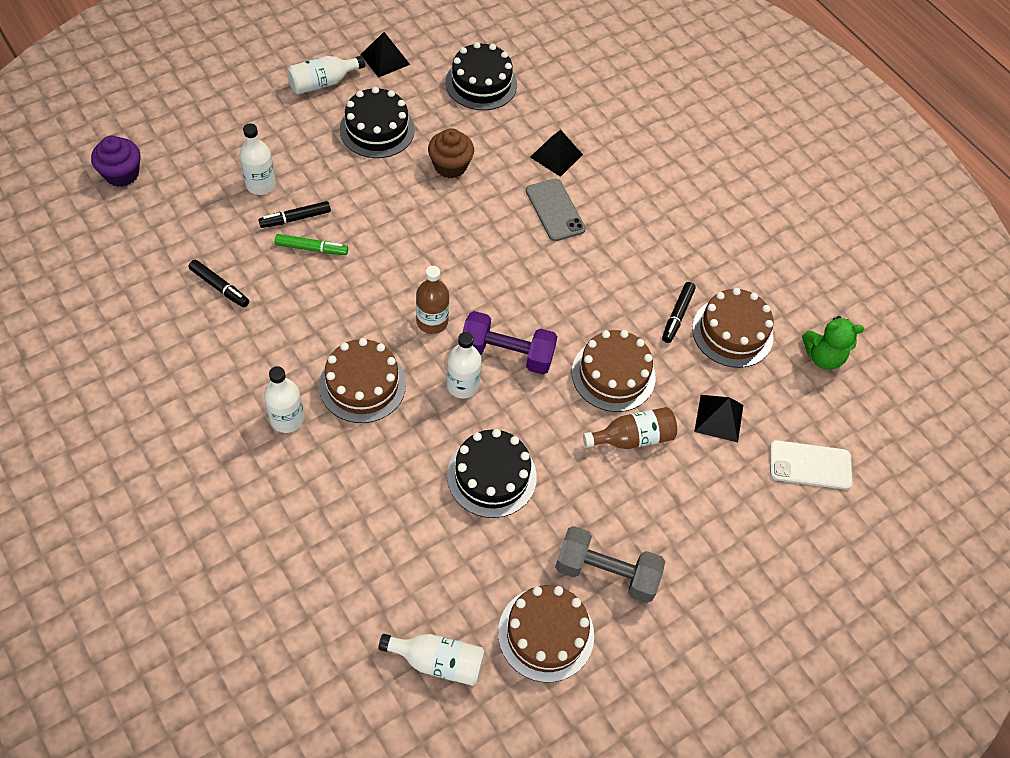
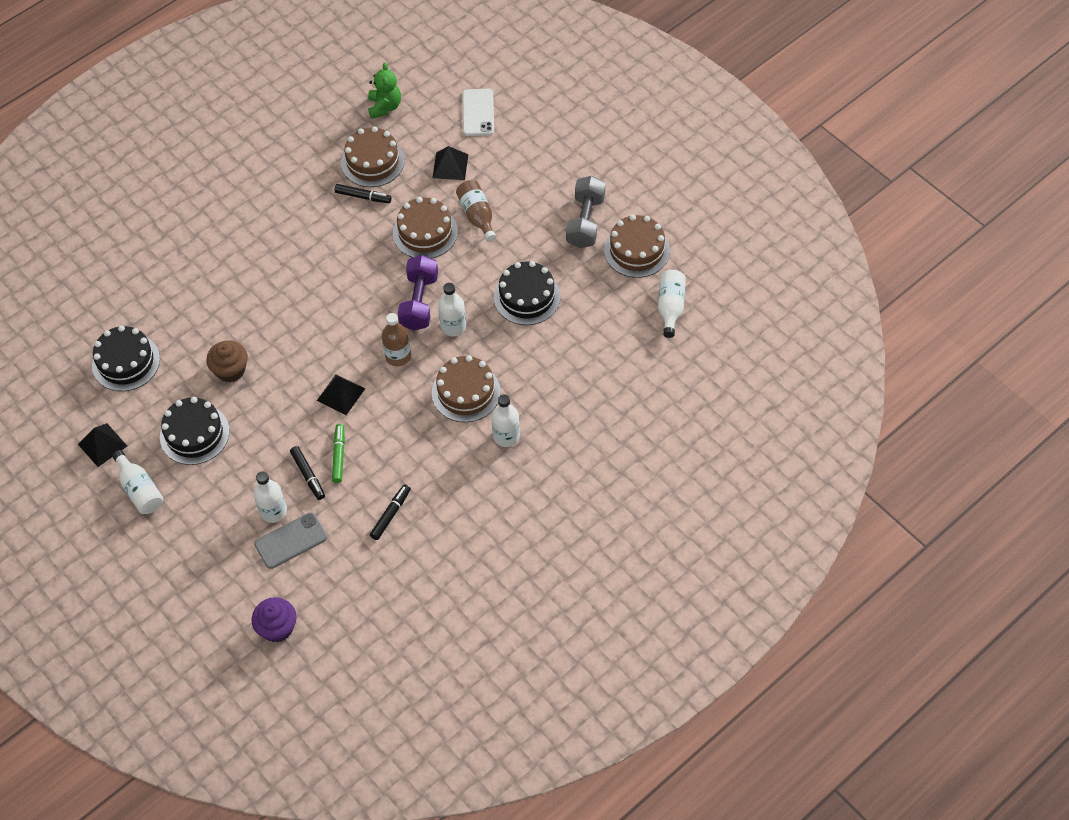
camera: 90 degrees left, 0 degrees up
(555, 210) = (269, 287): grey phone -> grey phone (290, 541)
(556, 155) = (207, 294): black pyramid -> black pyramid (341, 394)

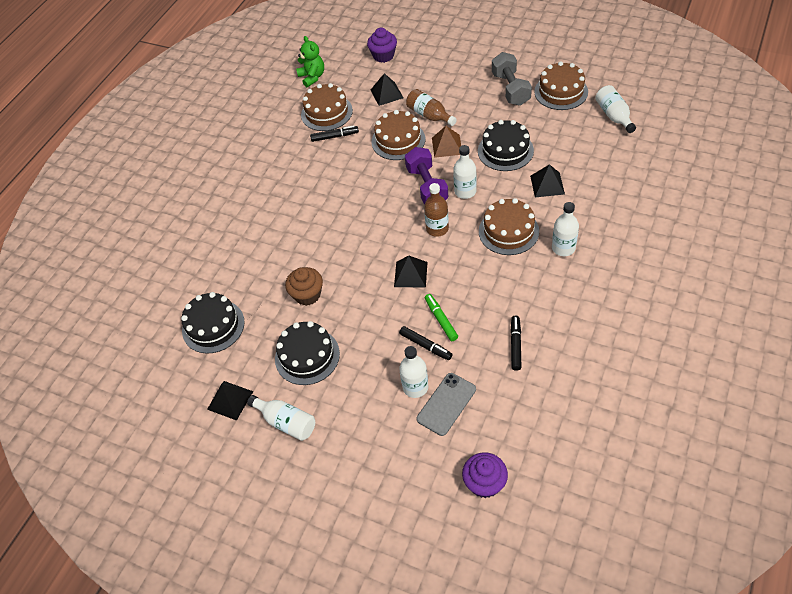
camera: 20 degrees left, 5 degrees down
(471, 262) = (447, 146): none -> brown pyramid
(478, 113) = (383, 56): white phone -> purple cupcake
(541, 357) = (547, 184): none -> black pyramid

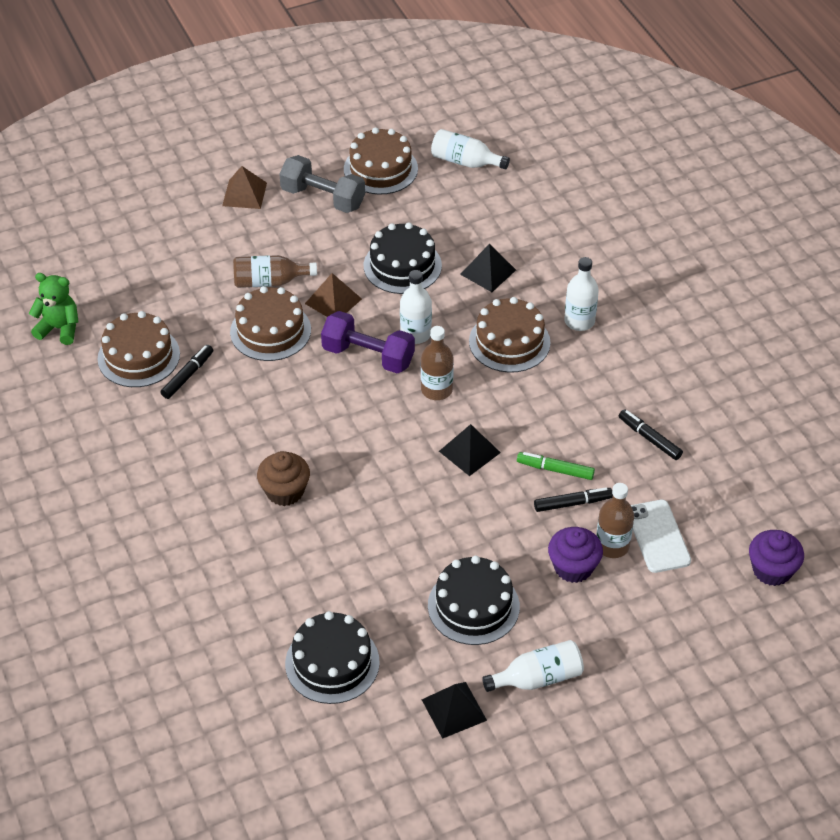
camera: 55 degrees left, 5 degrees down
(307, 295) = (391, 552): brown cupcake -> brown cupcake (285, 491)
(383, 56) = (119, 249): purple cupcake -> purple cupcake (573, 567)
(386, 94) = (184, 289): black pyramid -> none
(415, 387) = (612, 545): white bottle -> brown bottle
(446, 404) = (658, 536): grey phone -> white phone
(474, 63) = (244, 194): none -> brown pyramid

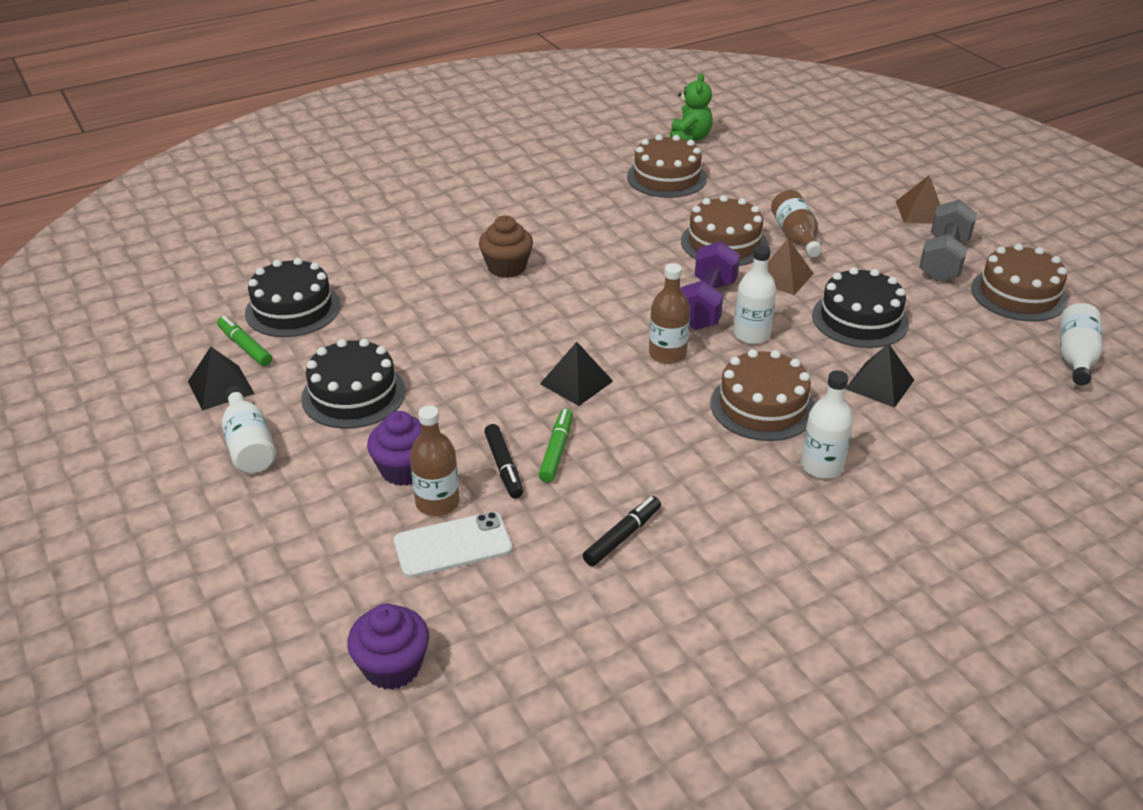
camera: 85 degrees right, 10 degrees down
(188, 375) = (648, 204): black marker -> none
(391, 697) = (245, 347): none -> green marker

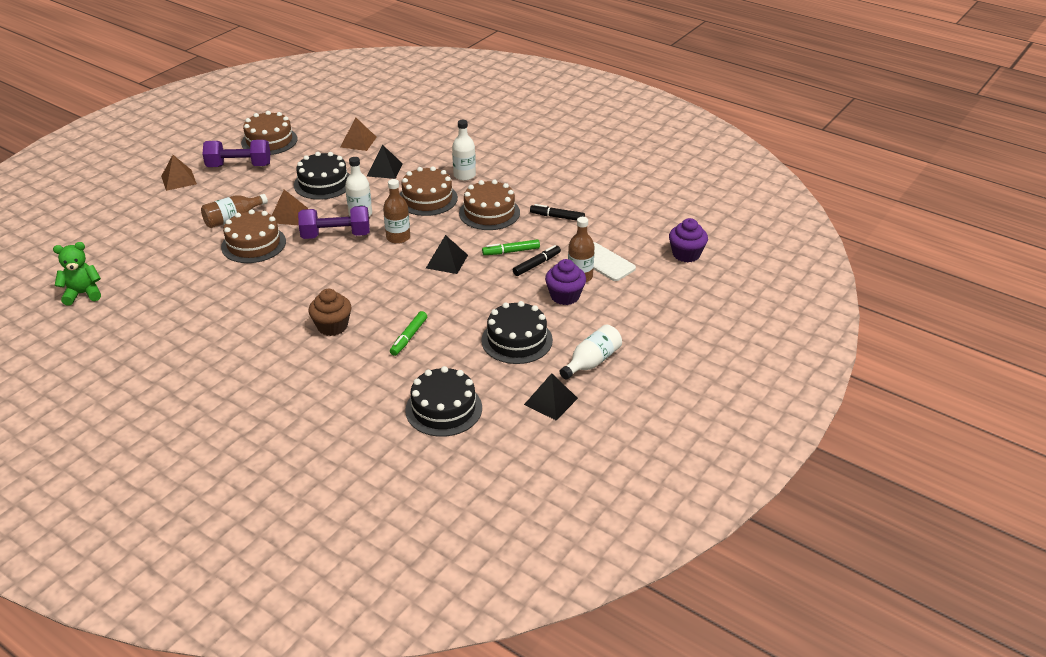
camera: 115 degrees left, 0 degrees up
(245, 347) = (502, 411): green marker -> green marker (409, 337)
(666, 177) = (160, 289): brown cake -> brown cake (489, 213)
(943, 259) = (239, 166): grey dumbbell -> purple dumbbell
(989, 377) = (358, 142): none -> brown pyramid
(1075, 357) = (325, 122): white bottle -> none

